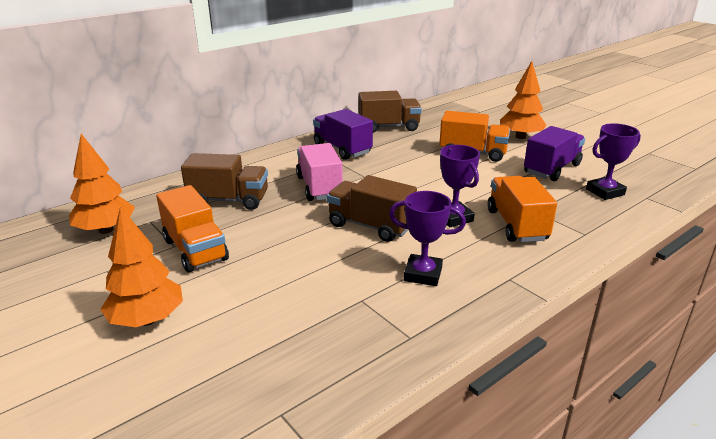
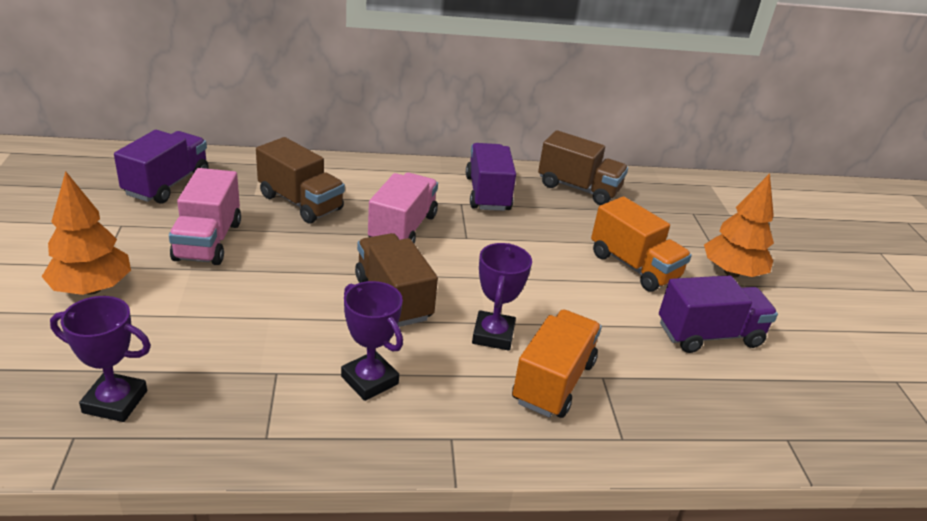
camera: 30 degrees right, 5 degrees up
(106, 230) = (167, 184): orange tree -> purple truck
(195, 250) = (208, 241): orange truck -> pink truck
(605, 192) = (736, 401): purple trophy -> purple trophy (115, 402)

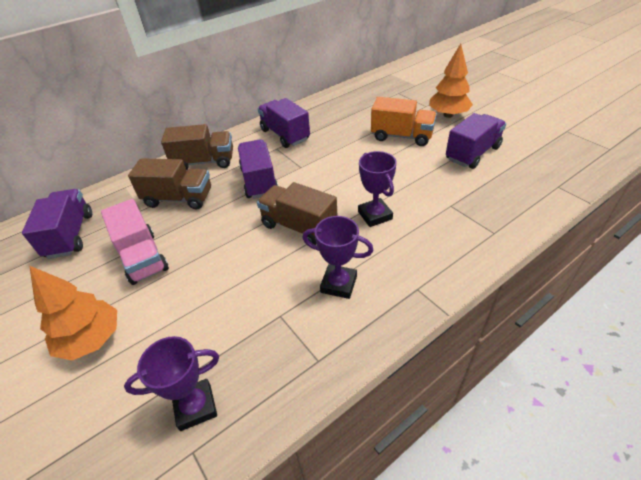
camera: 25 degrees left, 10 degrees up
(402, 228) = (259, 181): pink truck -> purple truck
(553, 382) = (431, 223): orange truck -> none
(578, 188) = (329, 107): brown truck -> brown truck (204, 162)

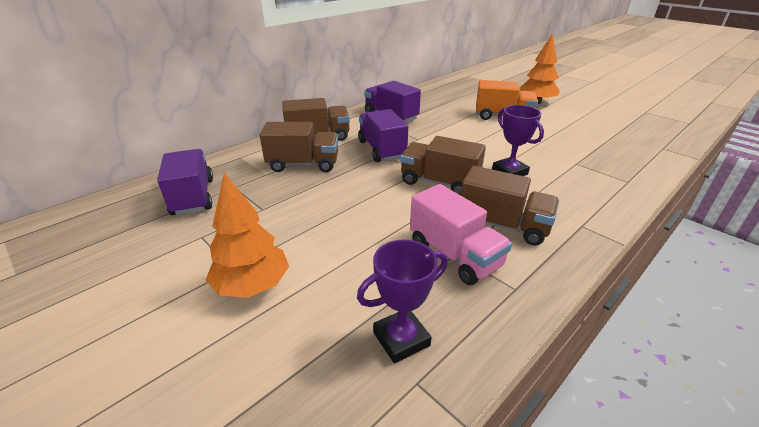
camera: 10 degrees left, 10 degrees down
(143, 257) = (284, 212): pink truck -> pink truck (454, 255)
(338, 284) = (503, 225): purple trophy -> brown truck
(472, 153) = (574, 127): purple truck -> none

